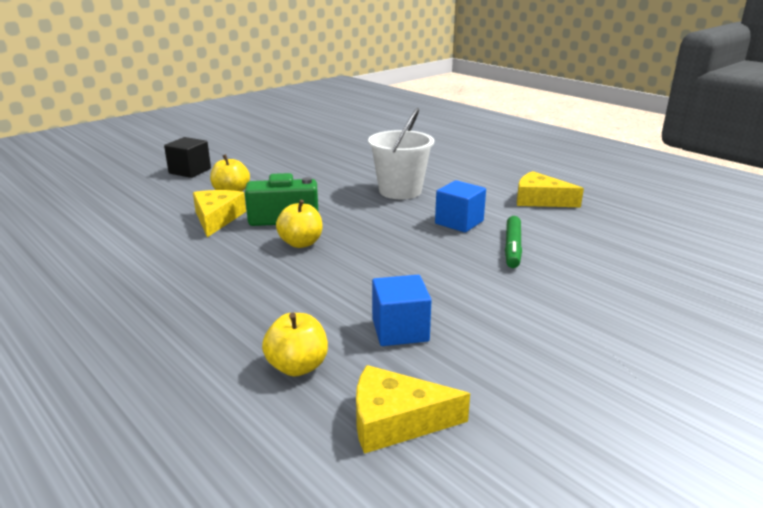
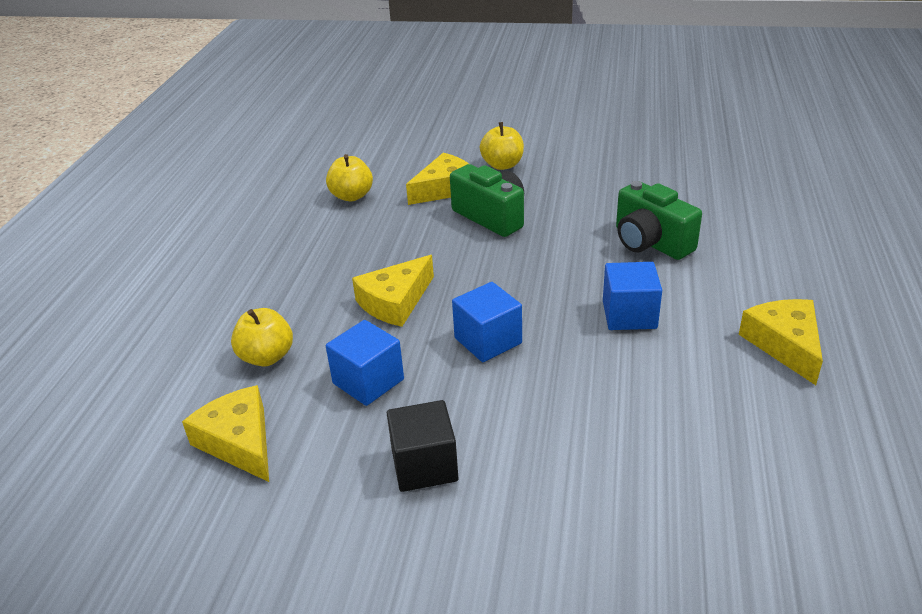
camera: 55 degrees right, 10 degrees up
(190, 171) = (514, 122): black cube -> black cube (424, 465)
(301, 243) = (456, 252): yellow apple -> yellow apple (351, 196)
(320, 285) = (395, 302): none -> yellow cheese
(400, 191) = (650, 242): white bucket -> green camera
(419, 270) = (488, 340): none -> blue cube
(512, 248) = (617, 378): green marker -> none

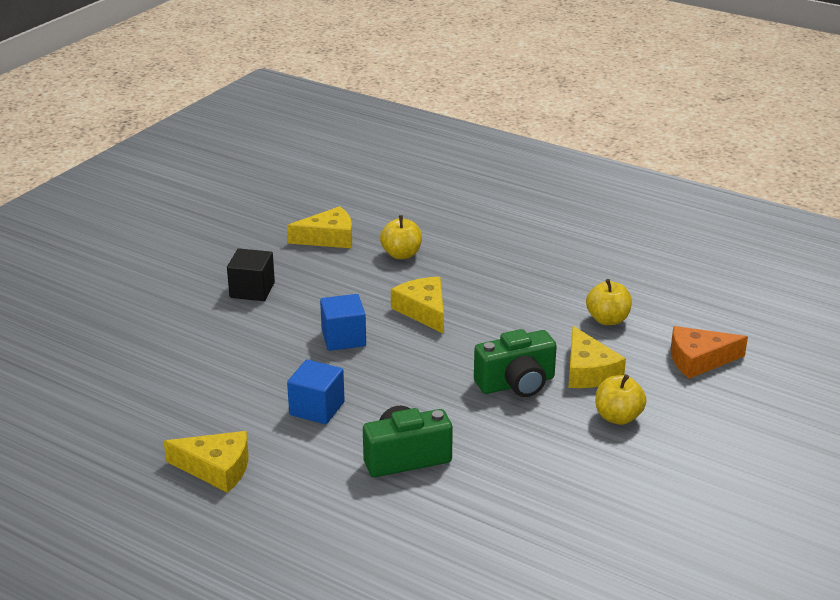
camera: 110 degrees right, 5 degrees down
(368, 381) = (343, 285): blue cube -> none
(393, 148) = (699, 360): none -> orange cheese

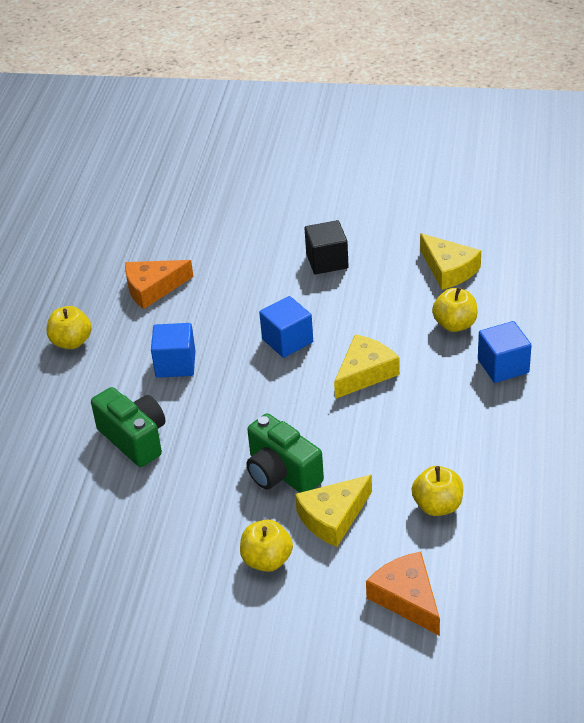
camera: 70 degrees right, 10 degrees up
(184, 396) = (153, 288): none -> orange cheese
(216, 468) = (71, 342): yellow cheese -> yellow apple
(471, 248) = (503, 366): none -> blue cube

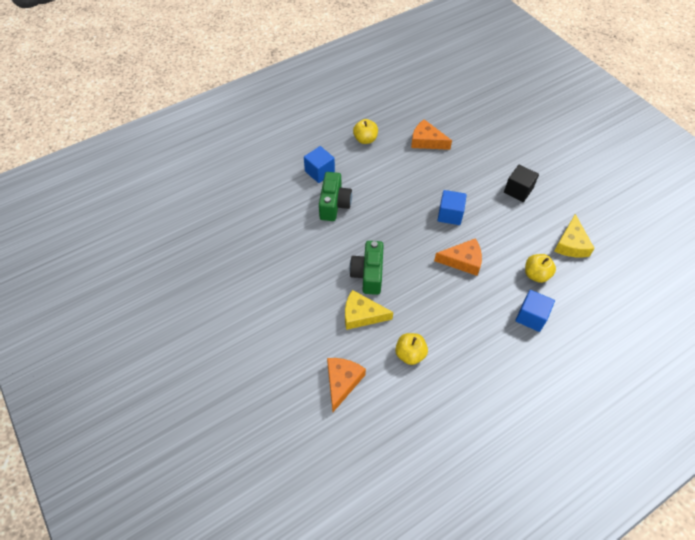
camera: 45 degrees right, 15 degrees up
(175, 364) = (391, 185): blue cube -> blue cube (319, 172)
(267, 560) = (313, 307): yellow apple -> none
(365, 373) = (463, 260): yellow cheese -> orange cheese

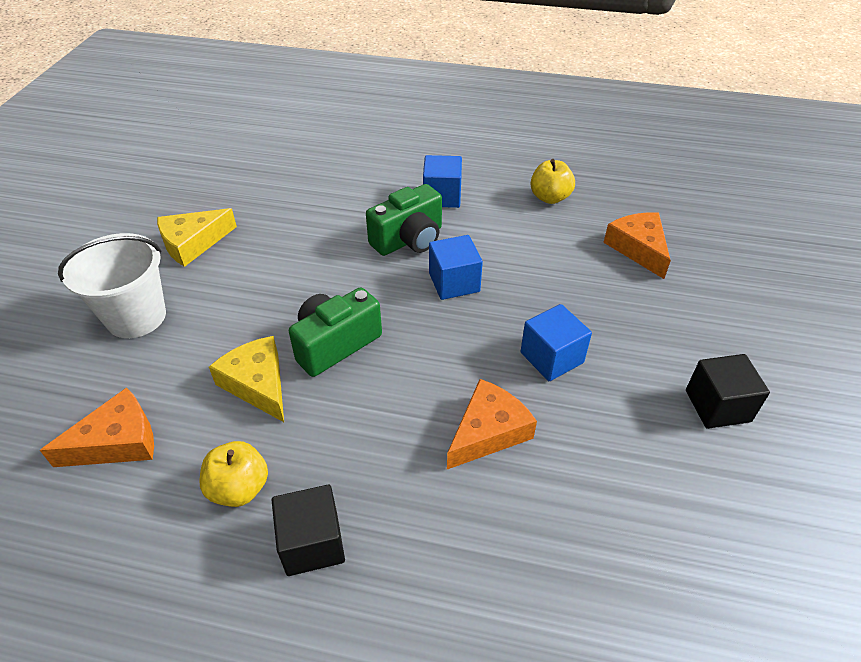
camera: 45 degrees right, 10 degrees down
(268, 334) = (136, 317): none -> white bucket
(457, 347) = (312, 543): none -> black cube
(463, 260) = (488, 431): orange cheese -> orange cheese turned 90 degrees counterclockwise
(531, 317) = (491, 614): blue cube -> blue cube (454, 282)
(536, 274) = (589, 556): yellow apple -> none
(571, 244) = (726, 565): yellow cheese -> yellow cheese (193, 243)

